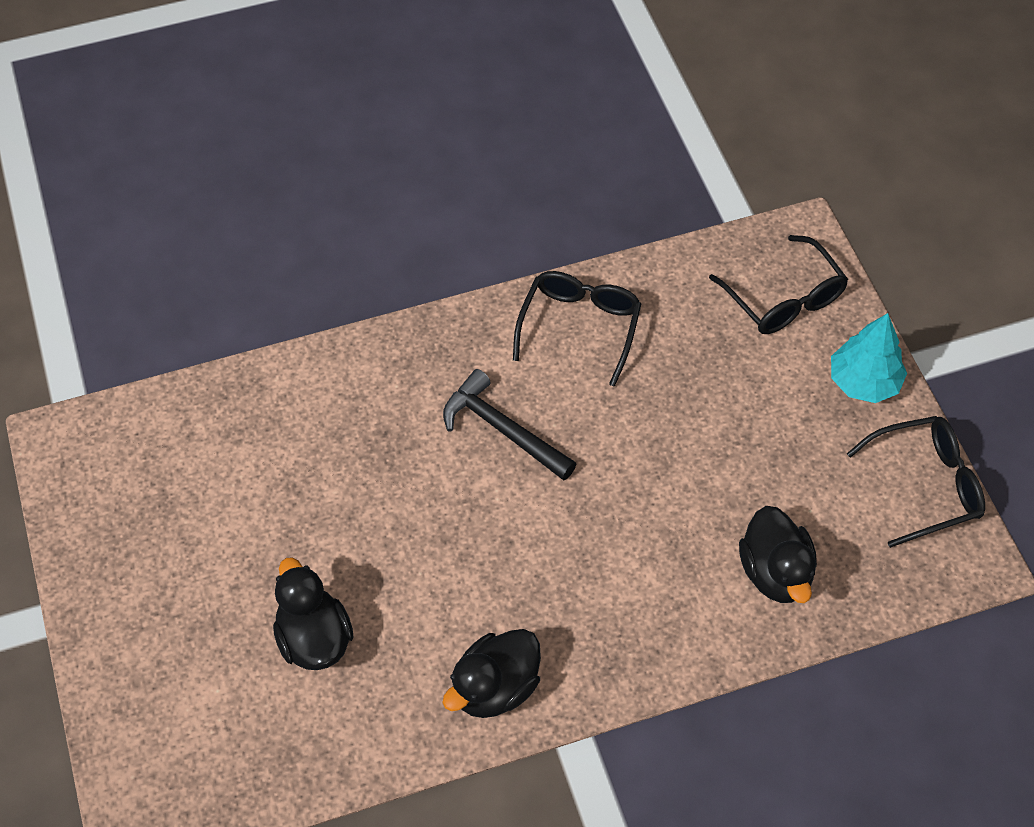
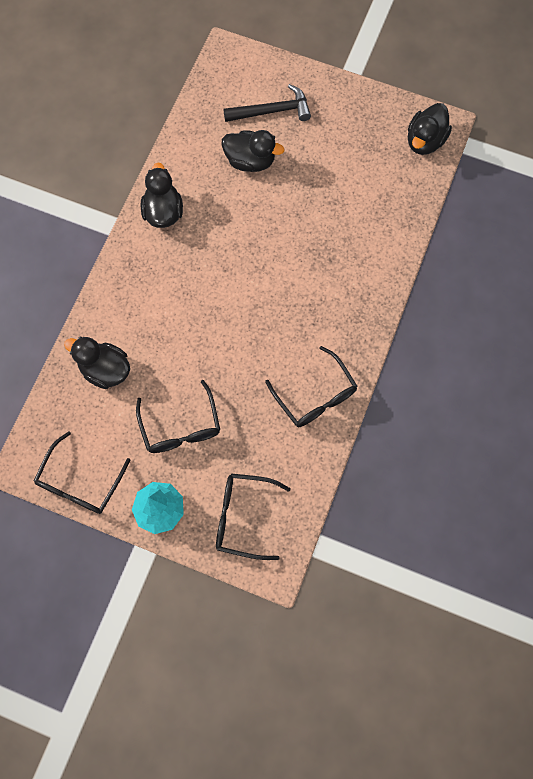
camera: 130 degrees right, 15 degrees up
(103, 446) = (424, 141): none -> black duck
(502, 429) = (286, 312): black hammer -> black hammer (272, 111)
(755, 433) = (181, 427): none -> black glasses

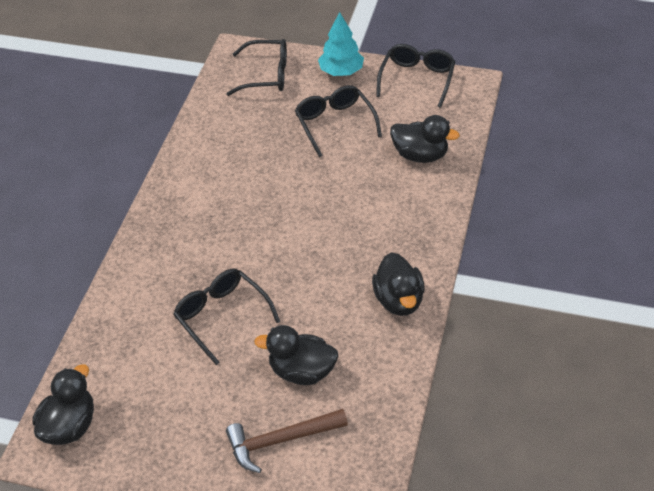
camera: 175 degrees right, 25 degrees down
(272, 111) = (280, 441): black hammer -> brown hammer
(315, 396) = (206, 159): black glasses -> black glasses (221, 316)

